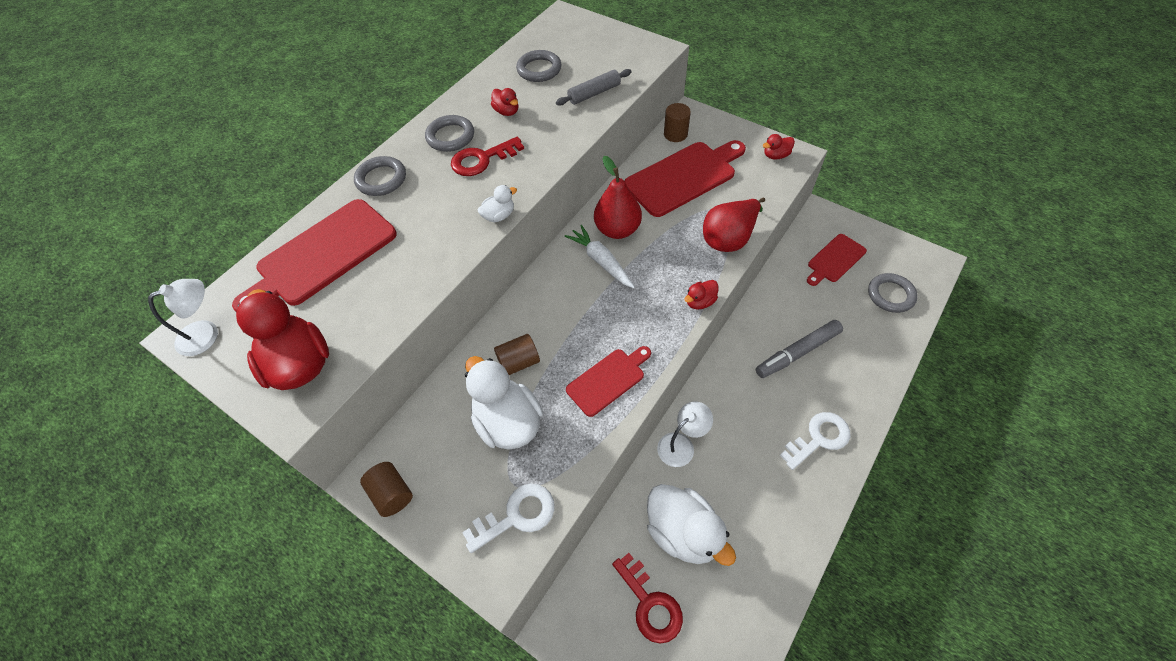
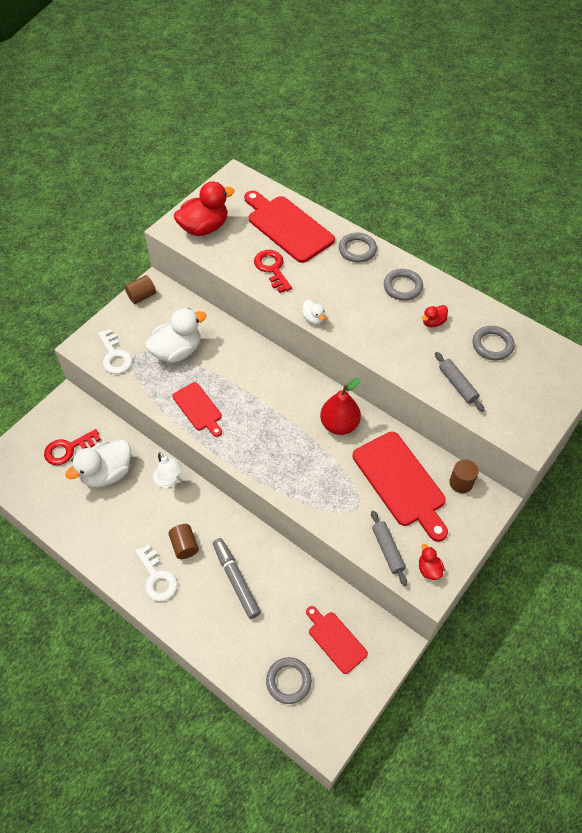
camera: 90 degrees right, 0 degrees up
(206, 334) = (233, 184): white lamp -> none
(481, 159) = (375, 307): red key -> red key (272, 268)
(519, 362) = (221, 357): brown cylinder -> brown cylinder (184, 546)
(601, 261) = (306, 411): white carrot -> none
(700, 302) = (258, 475): red duck -> none
(729, 238) = (323, 508): red pear -> none
(764, 185) = (387, 550): none -> grey rolling pin

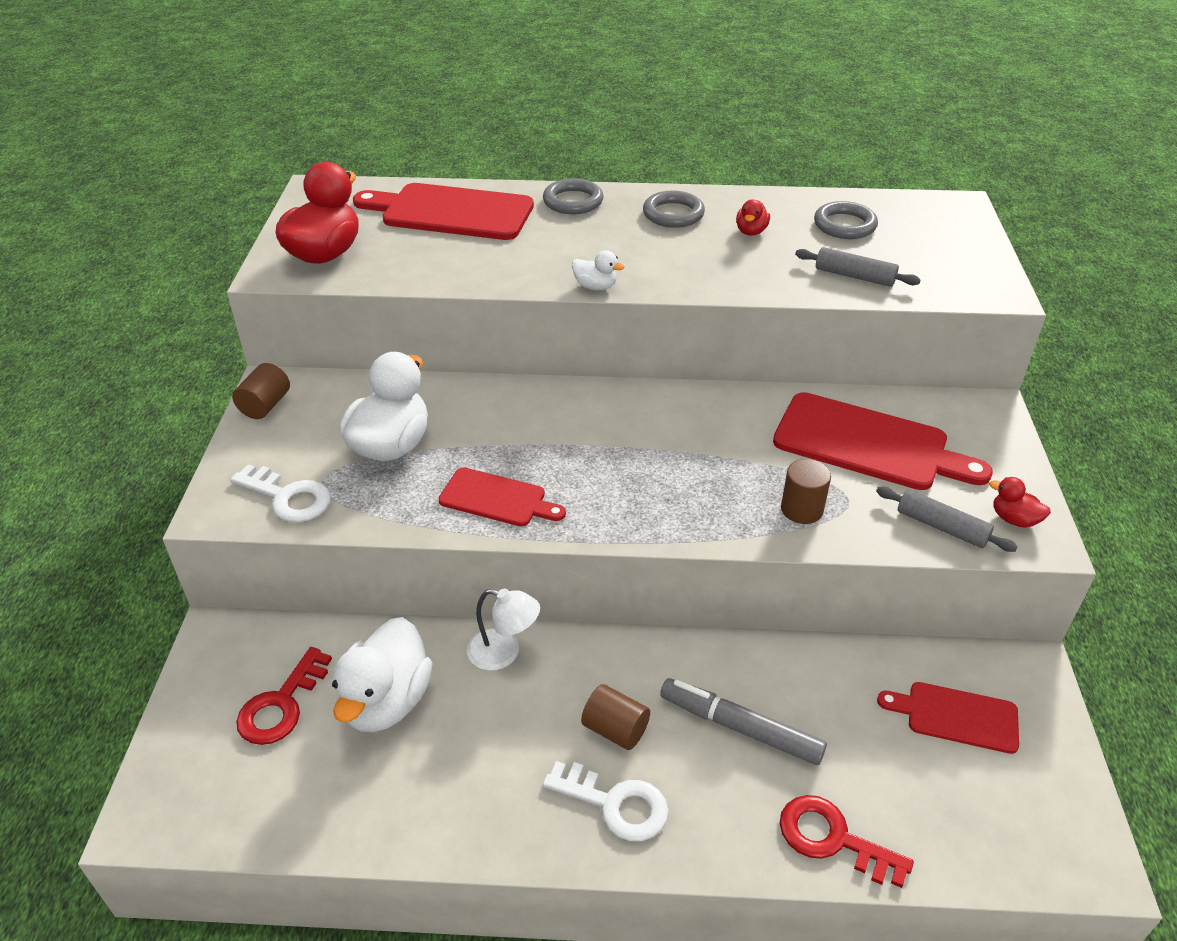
camera: 35 degrees left, 15 degrees down
(272, 268) = (477, 259): red key -> red key (832, 839)
(288, 681) = (957, 817): grey ring -> none
(339, 424) = (720, 421): red pear -> none
(461, 483) = (936, 408): brown cylinder -> brown cylinder (801, 509)

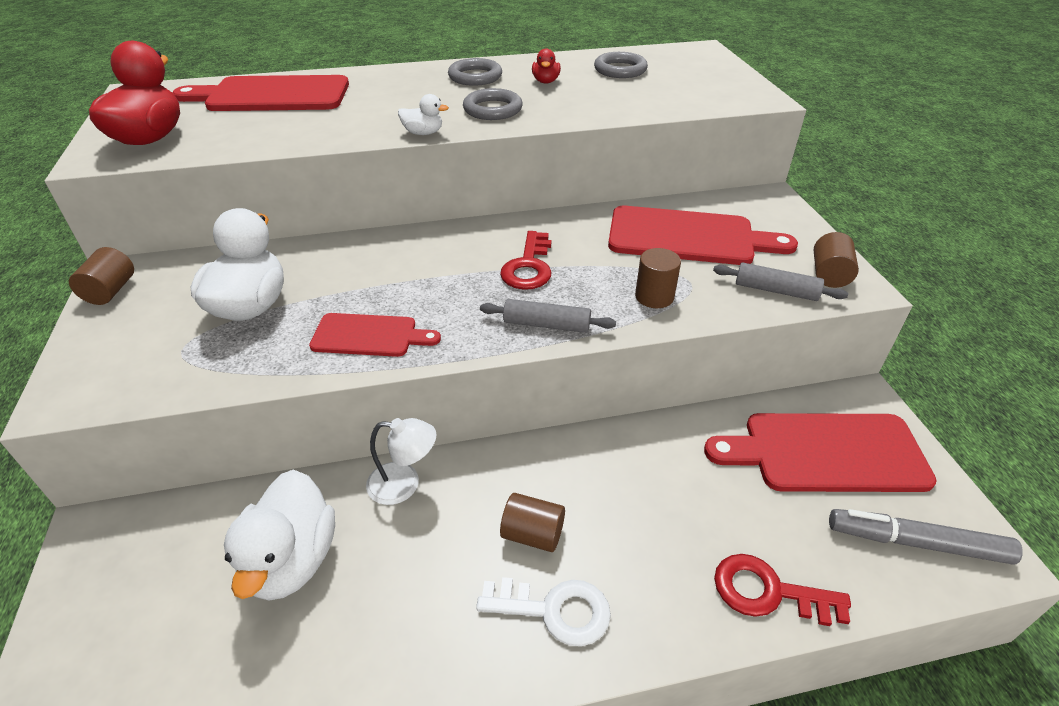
camera: 15 degrees left, 0 degrees up
(281, 705) = (174, 591): red key -> red key (528, 267)
(288, 497) = (146, 372): white key -> none
(573, 201) = (384, 77): grey ring -> grey ring (492, 109)
(740, 727) = (648, 505): grey marker -> grey marker (916, 542)
(854, 276) = (644, 101): grey rolling pin -> grey rolling pin (546, 324)
(956, 716) = (826, 452): red cutting board -> red cutting board, size x1.73
(1014, 519) = (829, 275): red duck -> brown cylinder

